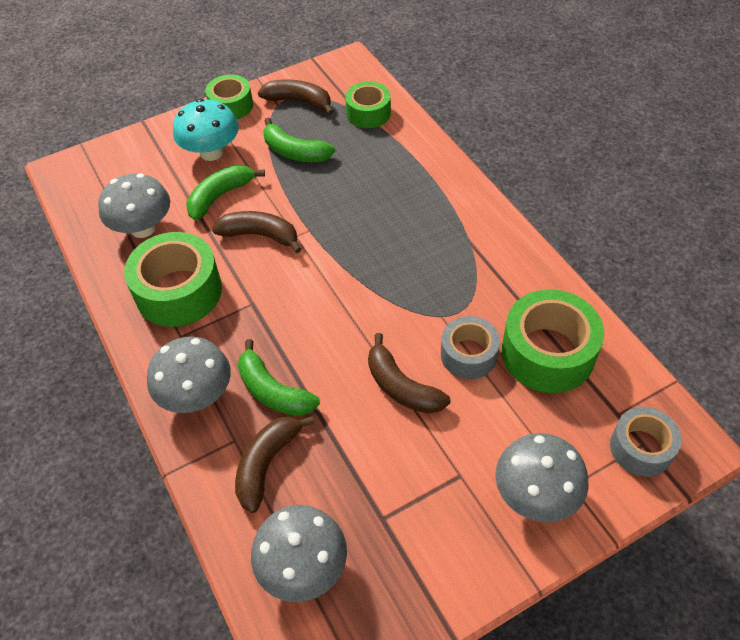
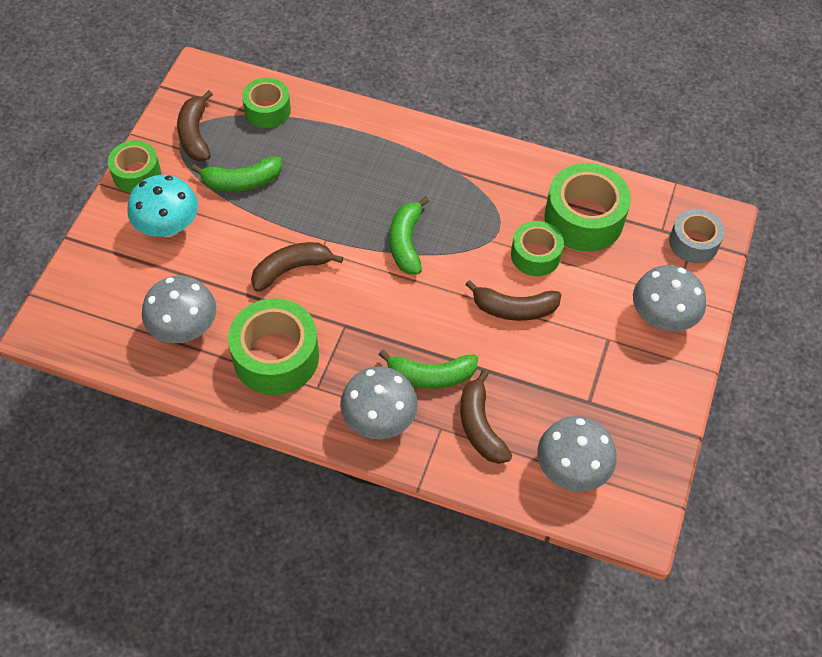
camera: 45 degrees left, 5 degrees up
(220, 196) = (220, 259): green banana -> green banana (406, 242)
(299, 101) = (195, 134): brown banana -> brown banana turned 75 degrees counterclockwise
(468, 354) = (535, 255): grey tape -> green tape

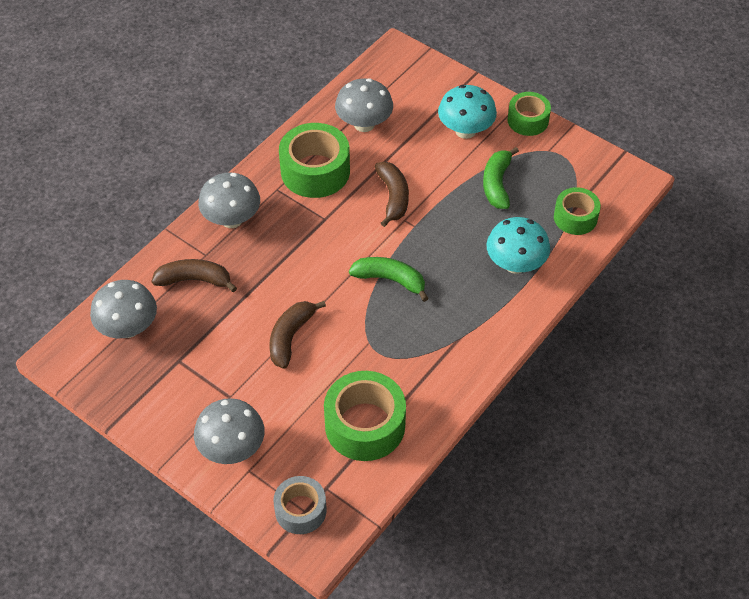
camera: 110 degrees right, 5 degrees down
(195, 134) = (560, 163): brown banana -> none
(346, 145) = (515, 264): none -> turquoise mushroom
(431, 376) = (253, 261): green banana -> none
(535, 255) = (339, 371): green tape -> none

